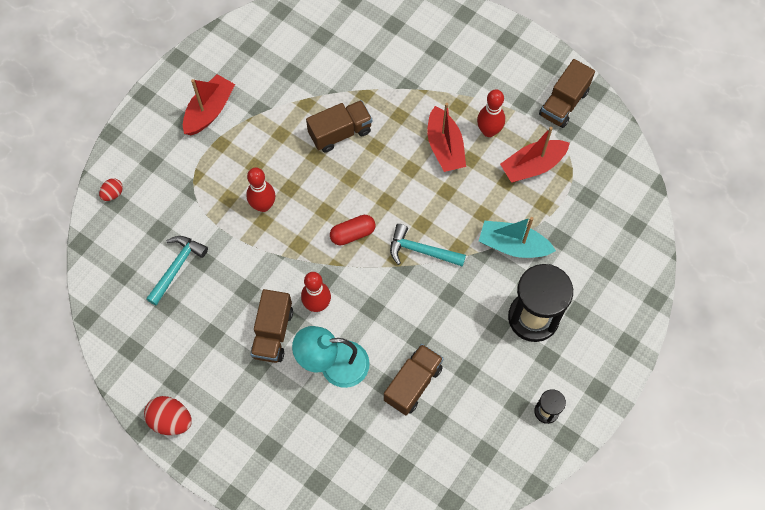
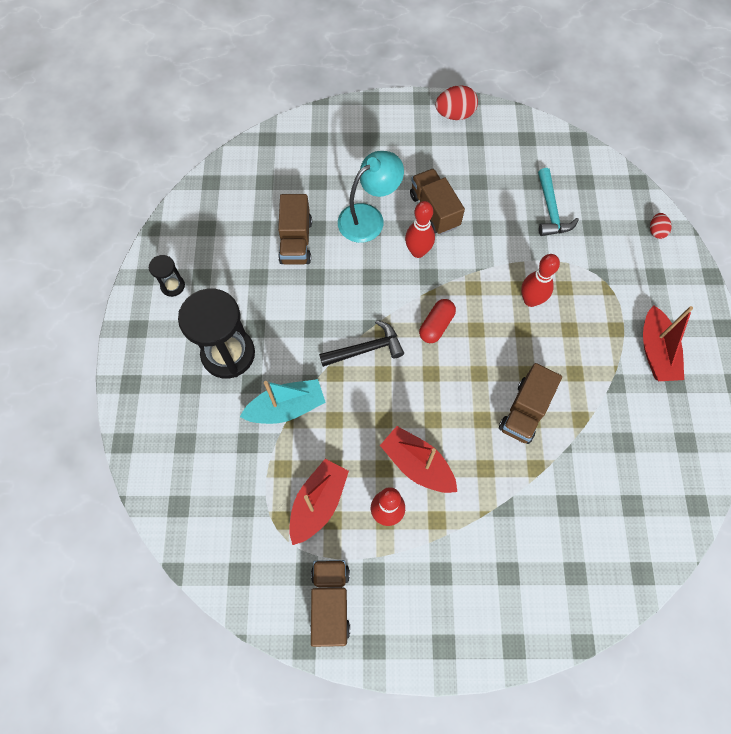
camera: 145 degrees right, 0 degrees up
(421, 250) = (366, 349): turquoise hammer -> black hammer

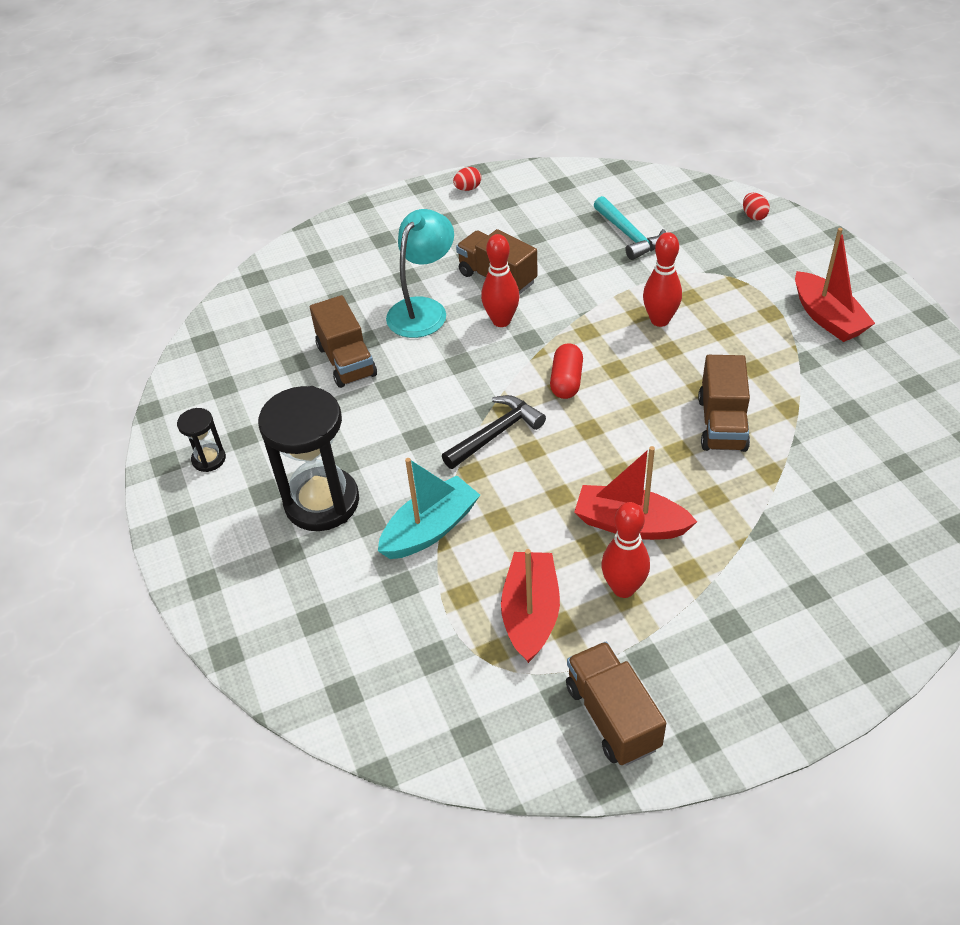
camera: 20 degrees left, 20 degrees down
(455, 115) = (468, 189): red egg -> red egg, size x0.57

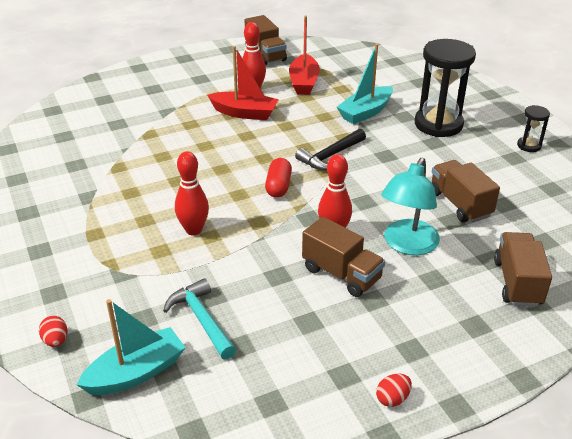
camera: 175 degrees right, 10 degrees down
(674, 197) = (136, 373): none -> turquoise boat
(722, 424) = (170, 159): brown truck -> brown truck (517, 282)
(827, 318) = (49, 228): red boat -> none

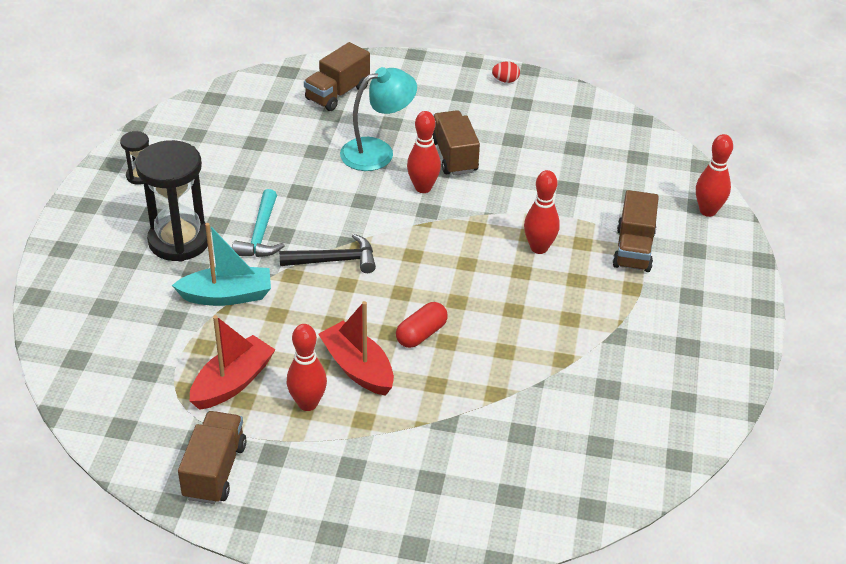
camera: 145 degrees left, 5 degrees up
(56, 341) = (708, 211): red egg -> red bowling pin
(136, 373) = (659, 165): turquoise boat -> none
(202, 319) = (588, 175): turquoise hammer -> turquoise hammer (260, 234)
(278, 186) = (422, 253): red capsule -> red capsule (421, 334)
(459, 204) = (289, 159): brown truck -> brown truck (633, 249)

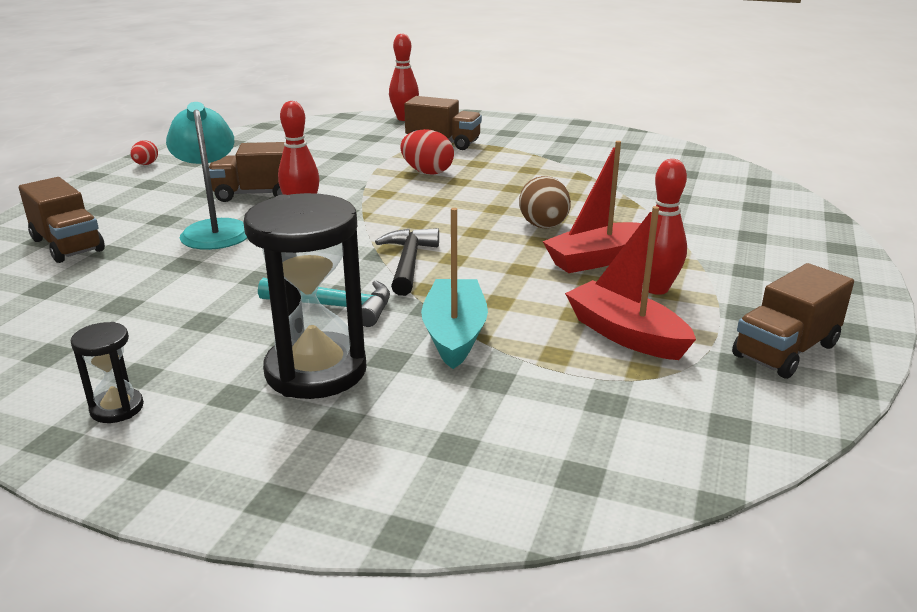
camera: 80 degrees left, 15 degrees down
(215, 471) = (785, 351): brown truck -> brown truck turned 60 degrees counterclockwise
(421, 334) = (544, 226): red capsule -> brown egg
(539, 248) = (427, 172): red bowling pin -> red egg

